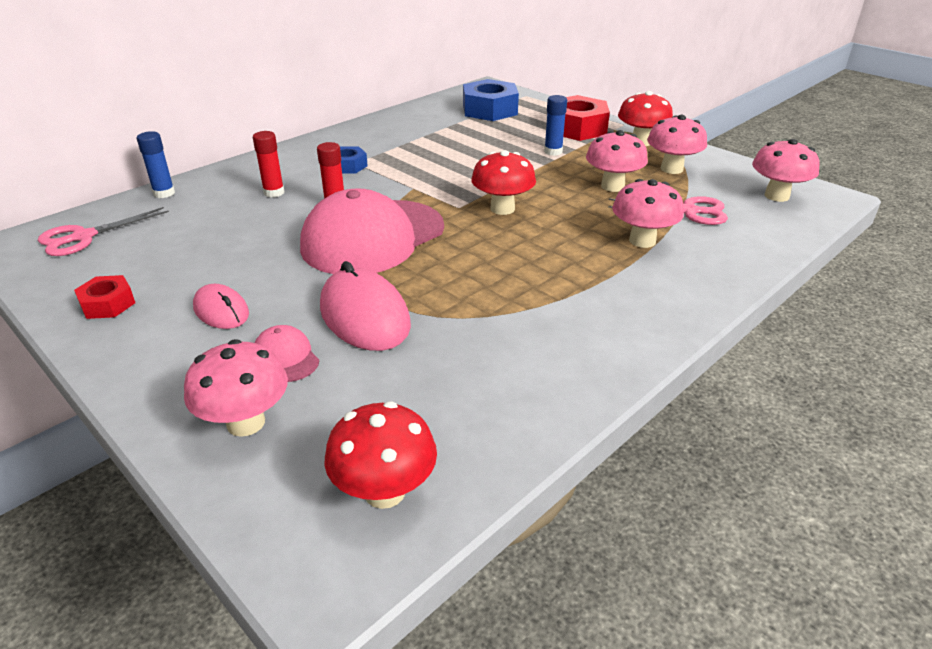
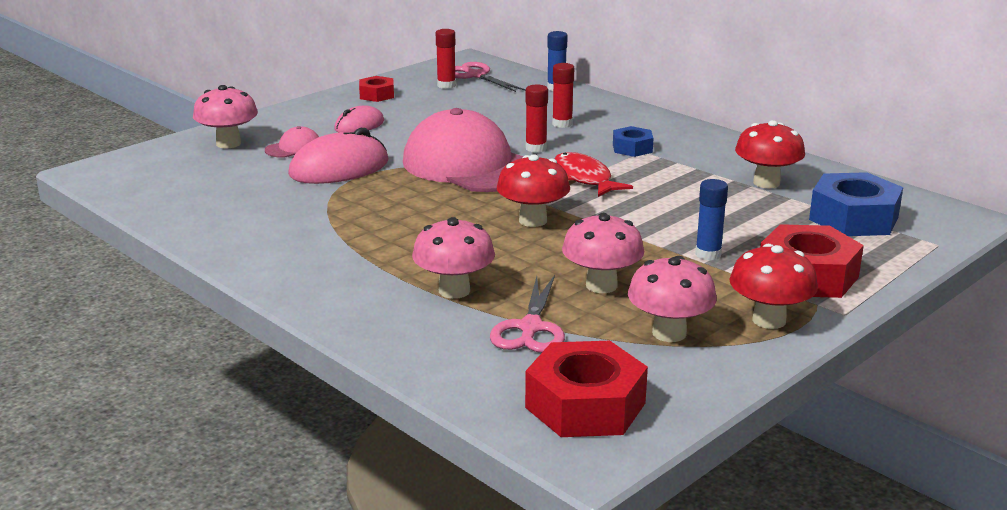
camera: 90 degrees right, 10 degrees down
(106, 255) = (446, 85): none -> red glue stick
(384, 491) = (146, 182): red mushroom -> red mushroom (766, 183)
(413, 186) = (584, 178): none -> red fish
(776, 196) = (585, 405): pink mushroom -> red nut

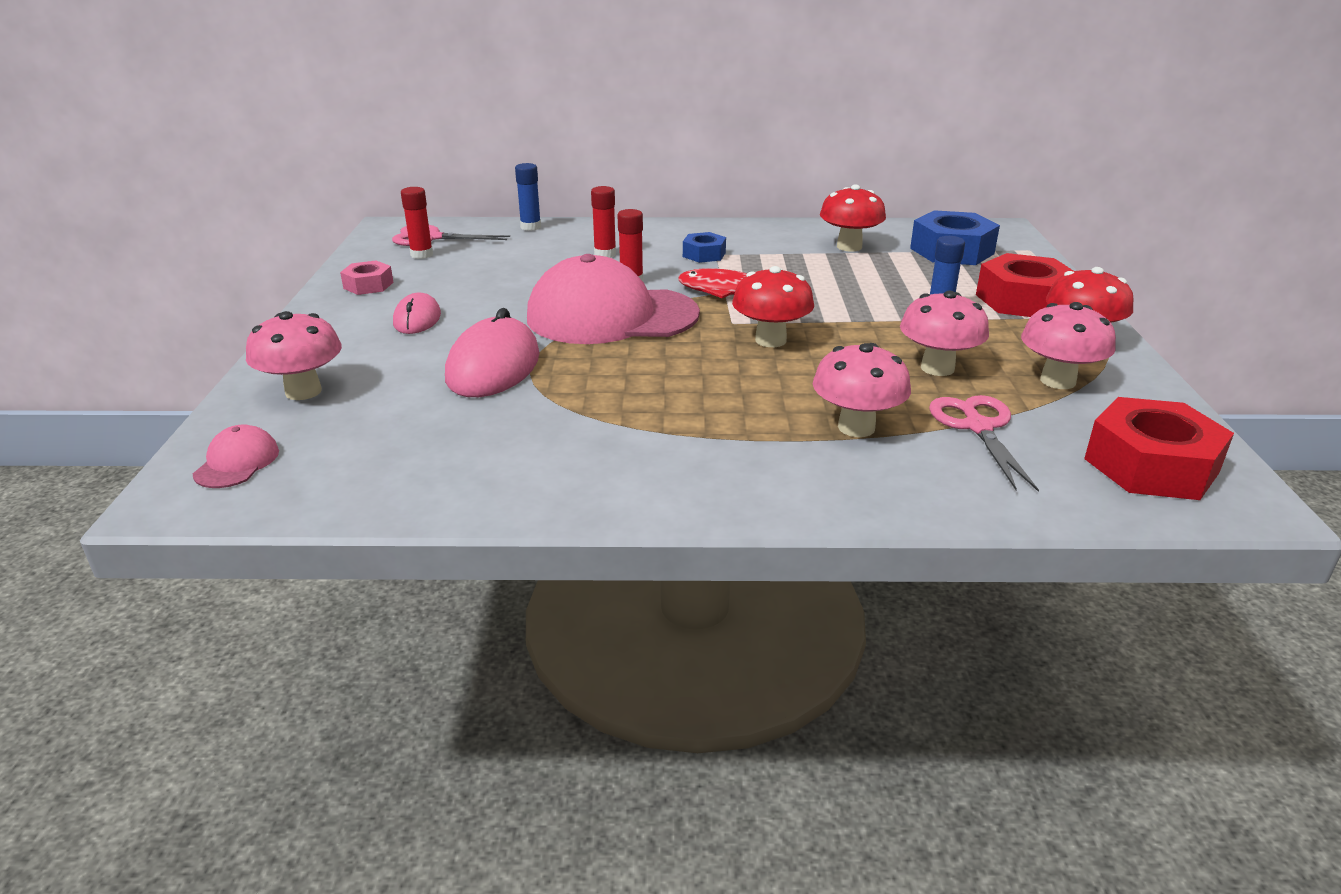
camera: 45 degrees left, 5 degrees up
(293, 148) = (396, 367): pink cap -> pink cap (237, 462)
(377, 95) = (368, 285): red nut -> pink nut
(530, 328) = (978, 427): pink scissors -> pink scissors turned 150 degrees counterclockwise

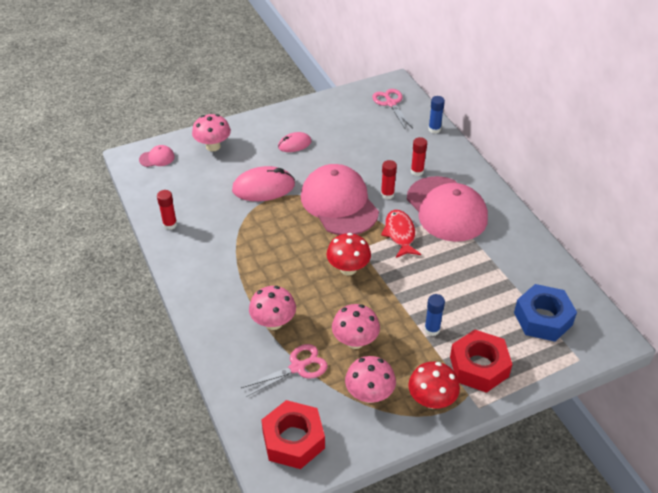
camera: 65 degrees right, 15 degrees up
(368, 285) = (319, 112): pink nut -> none
(421, 255) = (367, 111): red glue stick -> red glue stick (170, 224)
(704, 254) = (446, 209): blue nut -> pink cap
(849, 247) = (510, 267): red mushroom -> none

